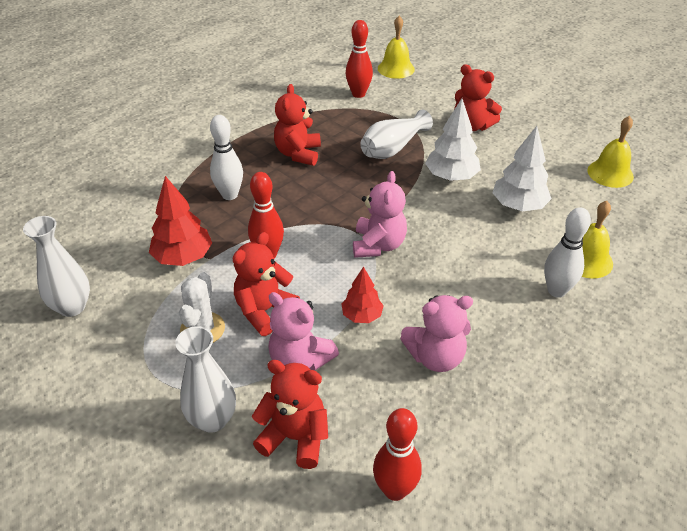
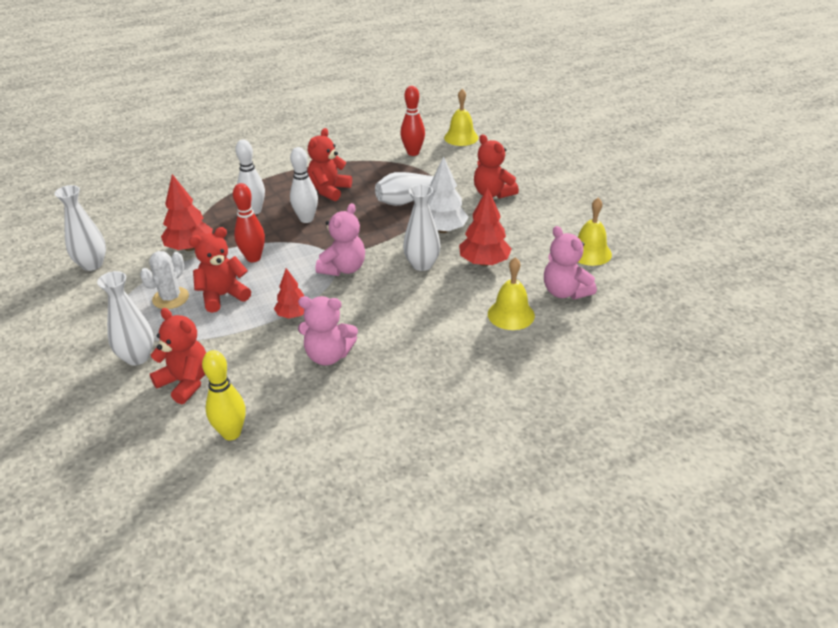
camera: 20 degrees right, 5 degrees down
(300, 360) = (225, 334): pink teddy bear -> pink teddy bear (565, 292)
(395, 490) = (231, 433): red bowling pin -> yellow bowling pin
(458, 222) = (422, 265): none -> white vase
(518, 206) = (484, 262): white tree -> red tree
(556, 291) = (465, 331): white bowling pin -> white bowling pin (306, 219)

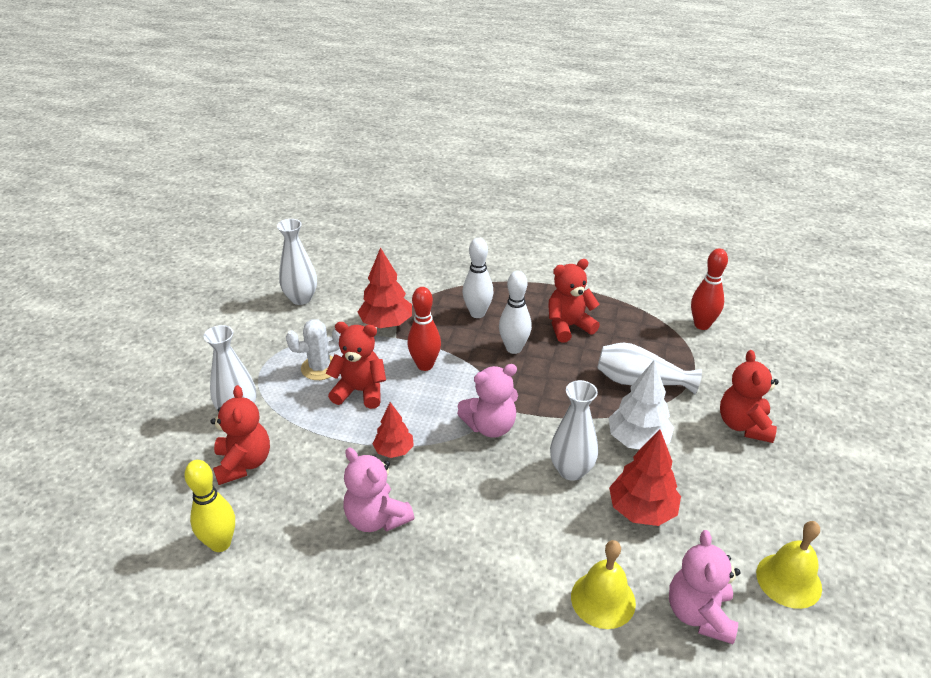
camera: 40 degrees right, 0 degrees up
(461, 137) = (778, 332): yellow bell -> none

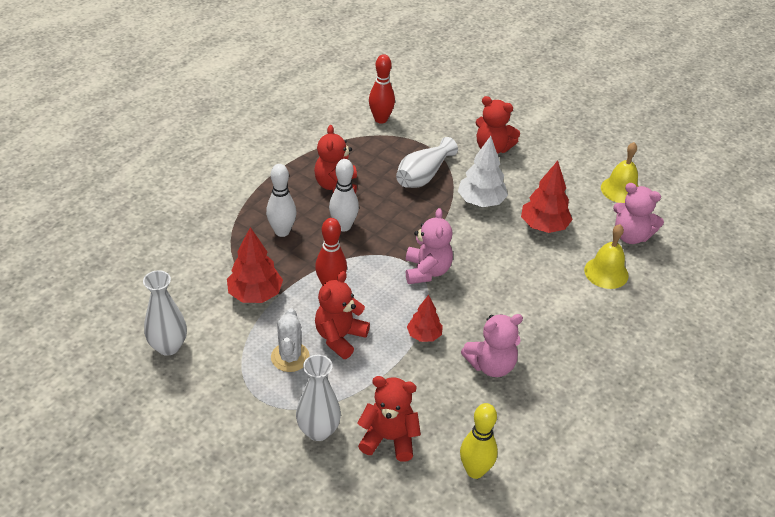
camera: 70 degrees left, 5 degrees up
(571, 470) = (493, 245): white vase -> none

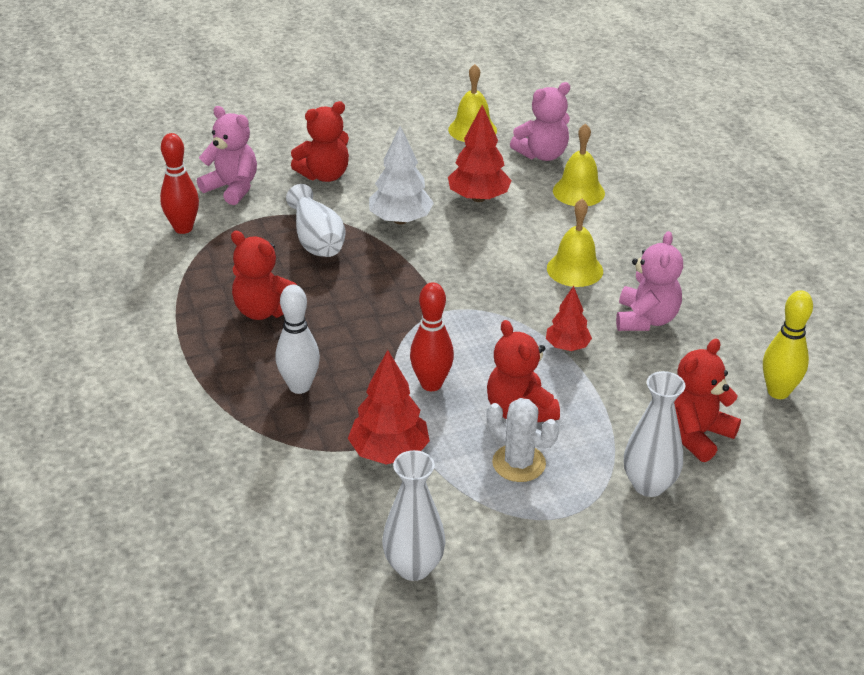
camera: 55 degrees left, 5 degrees down
(343, 226) = (340, 333): white bowling pin -> none
(427, 271) = (472, 303): pink teddy bear -> pink teddy bear (232, 188)
(512, 306) = (575, 269): none -> yellow bell

